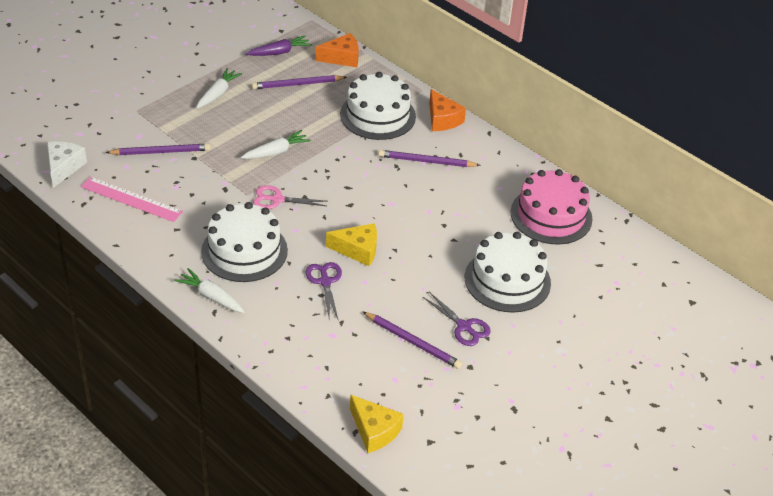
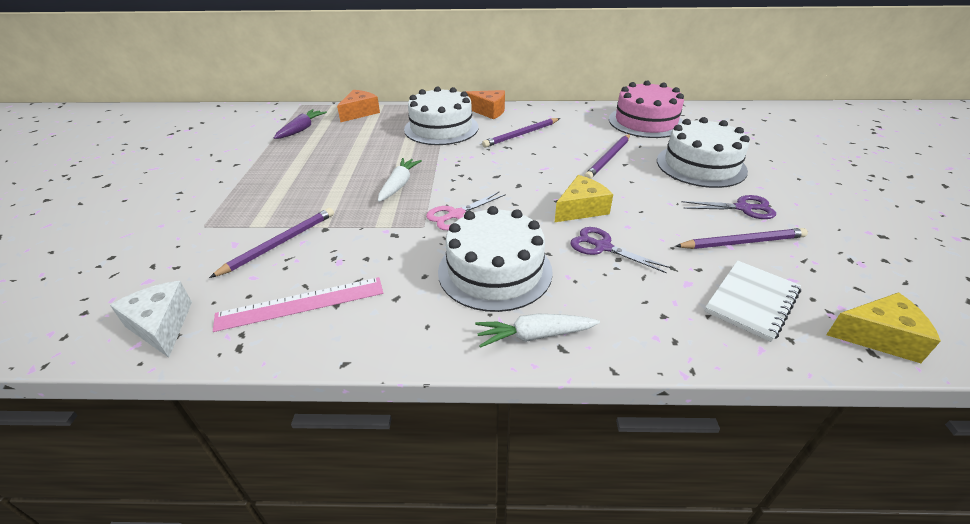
camera: 40 degrees left, 5 degrees down
(218, 94) = (281, 175): white carrot -> none
(297, 84) = (347, 139): purple pencil -> purple pencil (608, 158)
(347, 368) = (751, 301): none -> white notebook

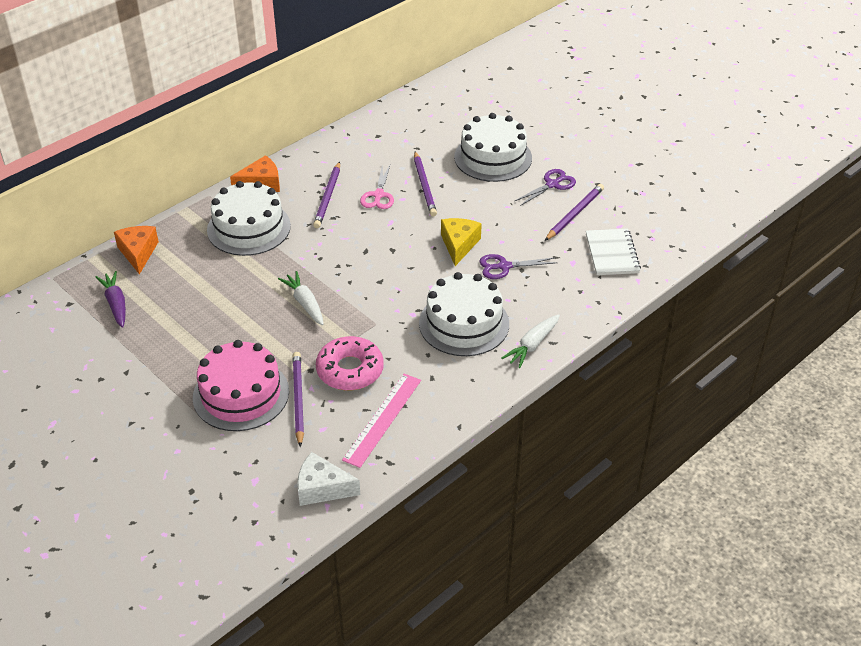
camera: 45 degrees left, 5 degrees up
(348, 247) = (350, 370): none -> pink donut
(456, 215) = (384, 301): pink scissors -> pink scissors (378, 195)
(645, 122) = (408, 127): pink cake -> pink cake (241, 394)
(878, 336) = (679, 238): yellow cheese -> none

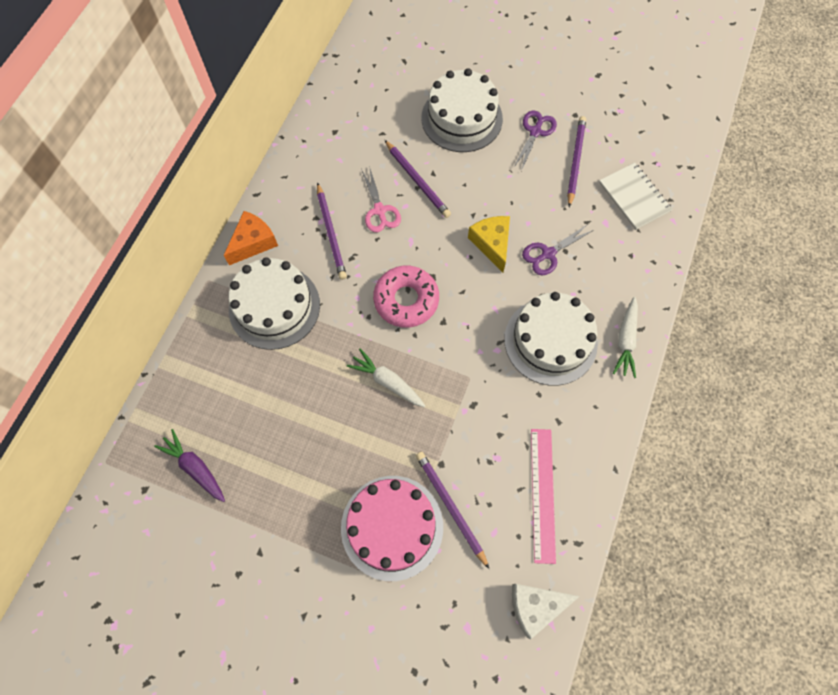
camera: 25 degrees left, 25 degrees up
(138, 253) = (178, 389): orange cheese -> none
(350, 370) = (478, 447): pink donut -> pink donut (406, 300)

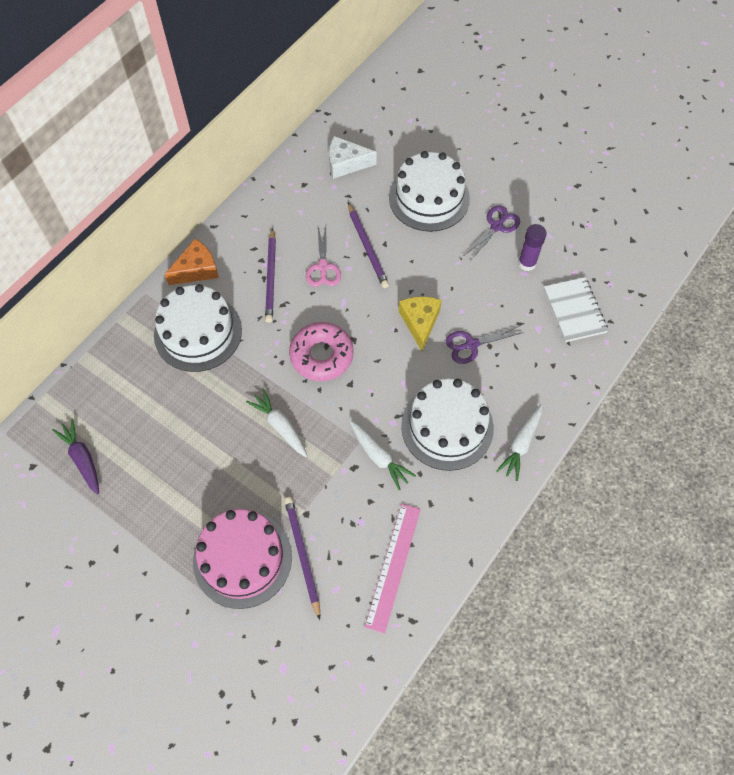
camera: 15 degrees right, 5 degrees down
(494, 388) = (379, 457): none -> white carrot
(535, 606) = (353, 666): white cheese -> white cheese (346, 163)
(575, 161) = (527, 263): purple pencil -> purple glue stick

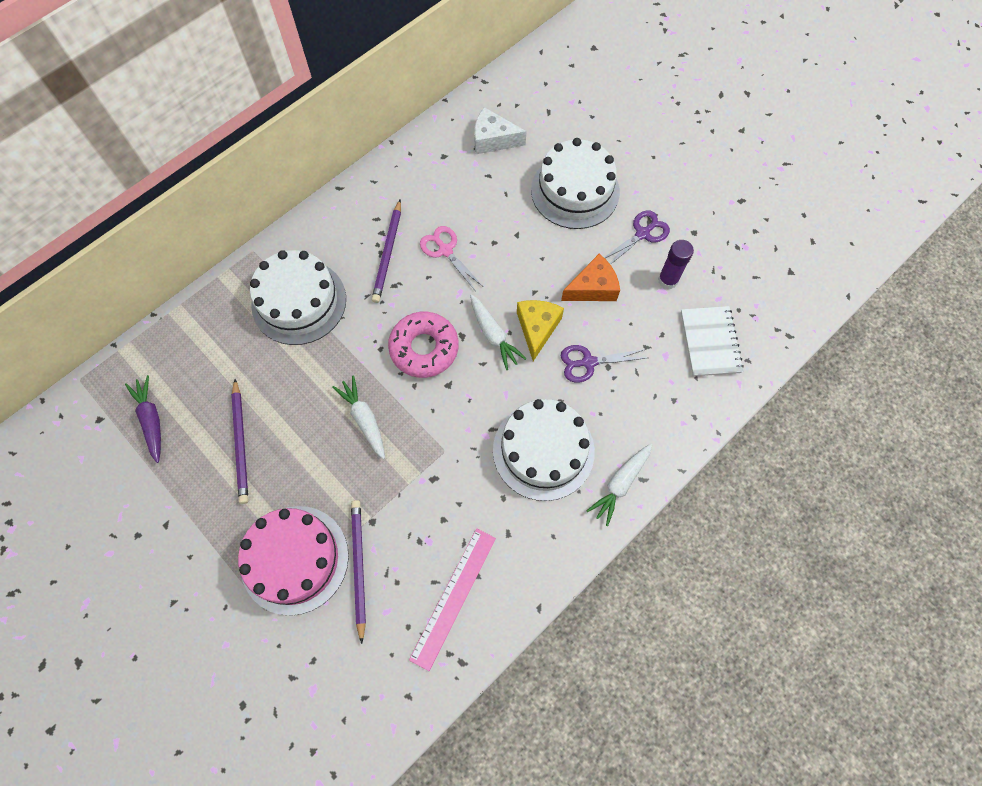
camera: 10 degrees right, 5 degrees up
(197, 270) = (312, 233): orange cheese -> orange cheese (593, 288)
(323, 267) = (445, 250): pink scissors -> pink scissors turned 135 degrees clockwise
(367, 247) = (497, 236): purple pencil -> purple pencil (241, 443)
(379, 457) = (463, 471): white carrot -> white carrot (493, 335)

